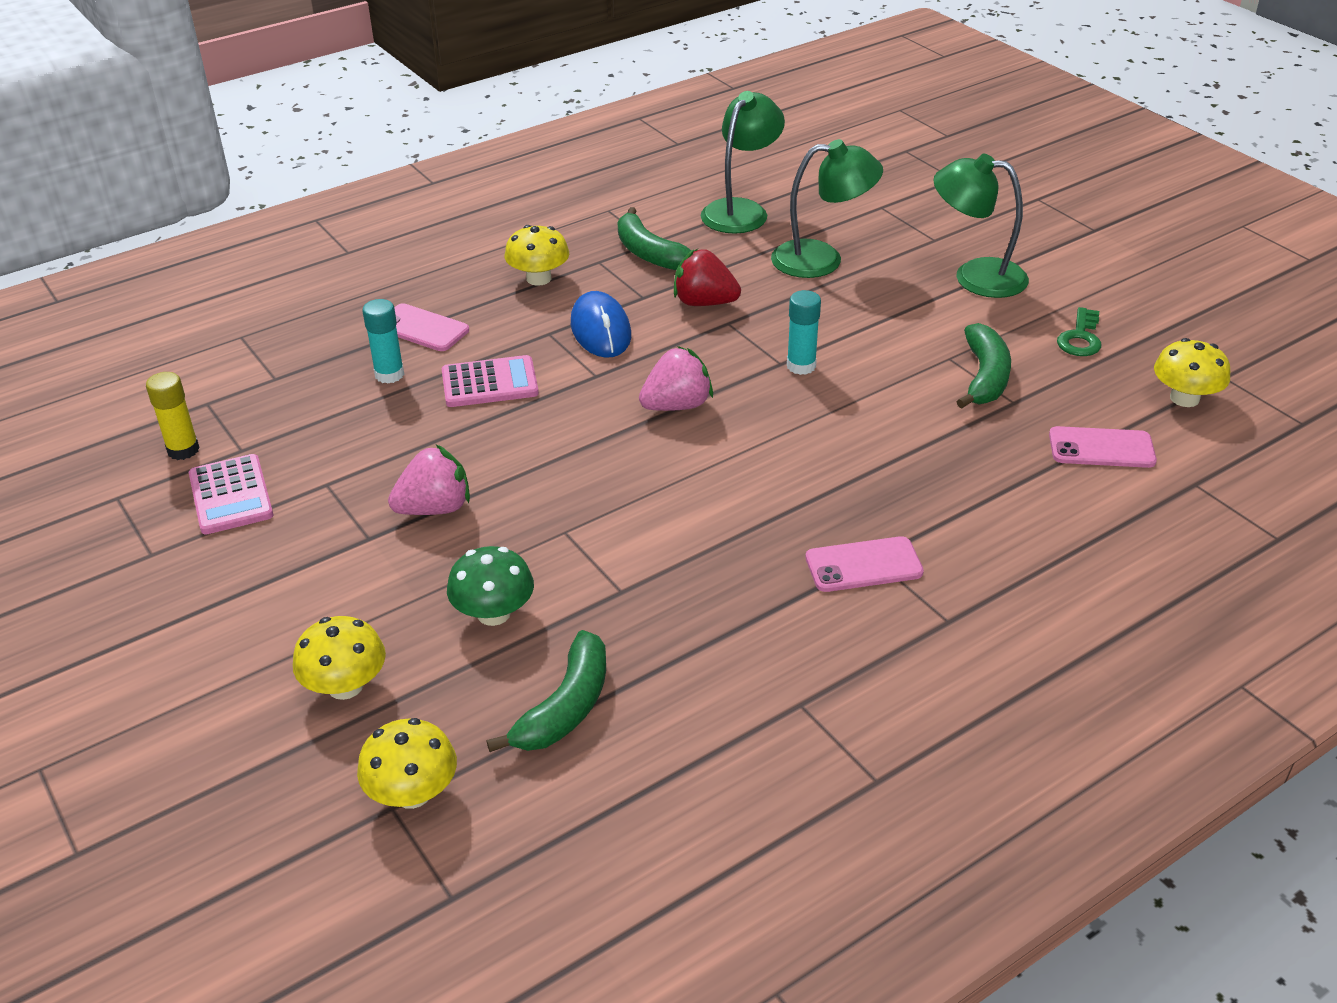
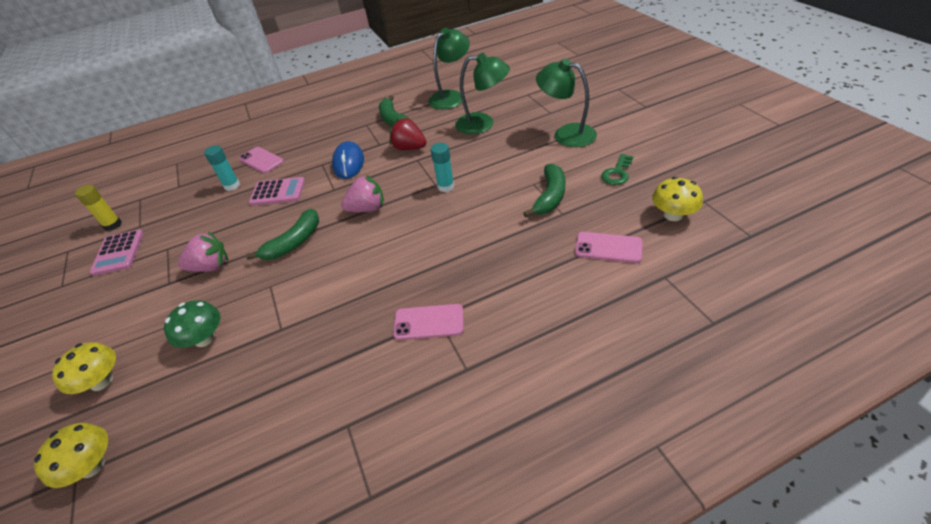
camera: 15 degrees right, 5 degrees up
(538, 278) = (332, 133): yellow mushroom -> none
(565, 707) = (208, 411): green banana -> green banana (294, 242)

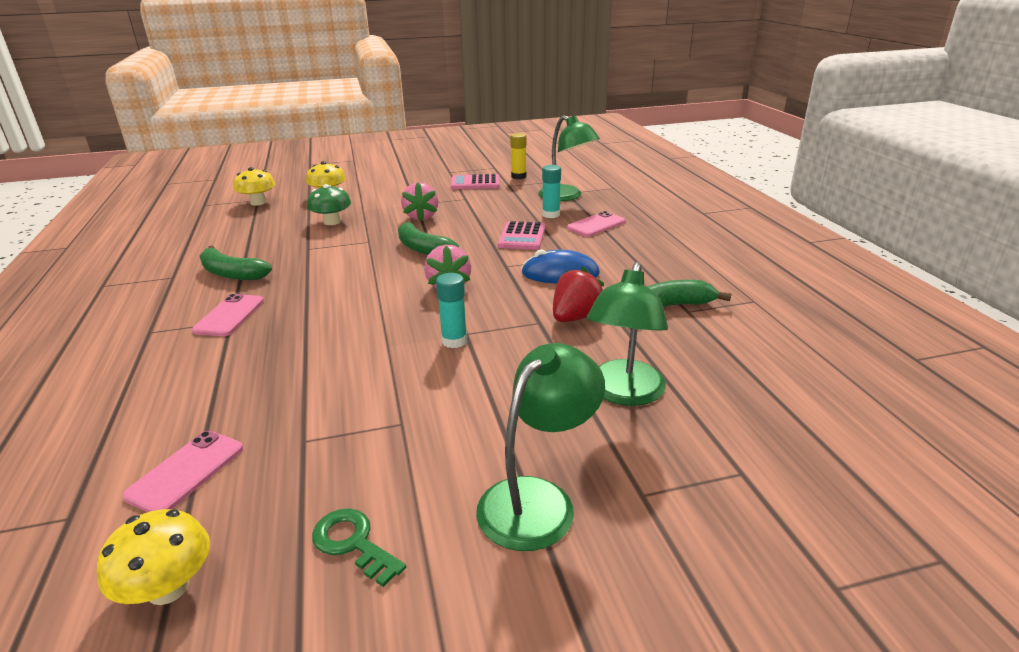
camera: 95 degrees right, 15 degrees down
(451, 96) = (744, 367): green lamp -> green lamp (566, 196)
(550, 197) = (354, 435): green banana -> green banana (231, 273)

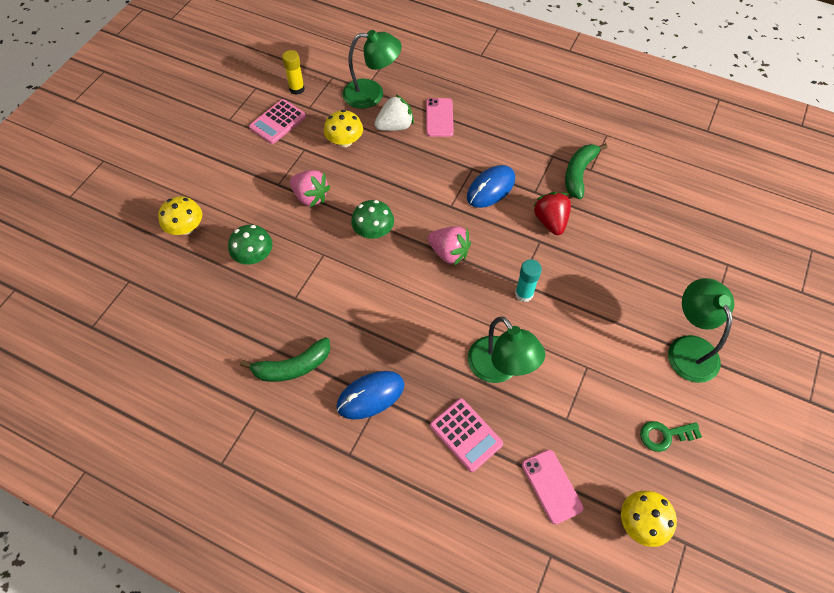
camera: 50 degrees left, 30 degrees up
(229, 315) = (370, 396): pink phone -> blue mouse
(258, 202) = (138, 284): yellow mushroom -> yellow mushroom (345, 141)
(423, 248) = (373, 231): green banana -> green mushroom
(522, 237) = (414, 167): pink calculator -> pink calculator (466, 434)
(551, 215) = (395, 126): turquoise glue stick -> white strawberry
(623, 393) = (640, 258): green lamp -> green lamp (499, 369)

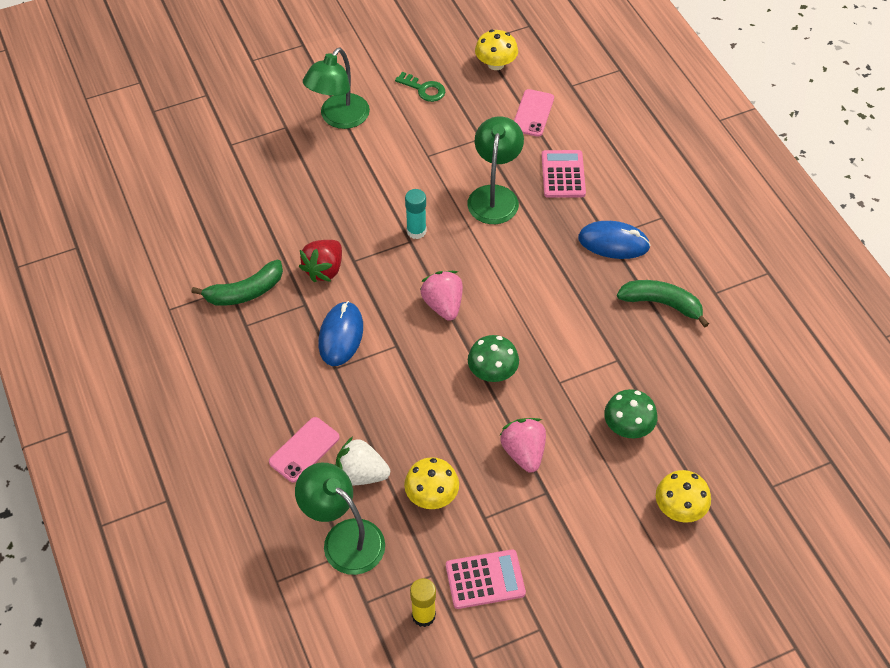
camera: 140 degrees left, 5 degrees down
(491, 188) = (341, 335): blue mouse -> blue mouse turned 75 degrees counterclockwise

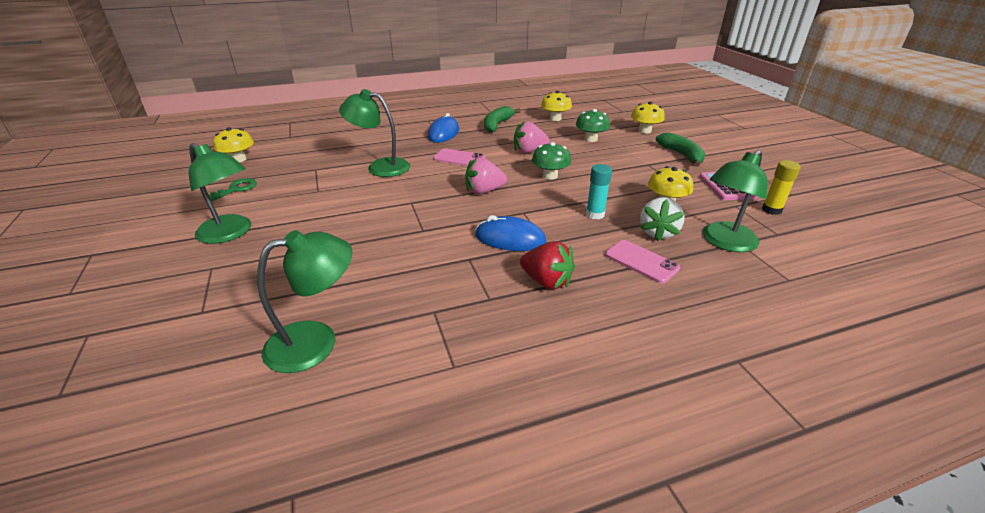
camera: 85 degrees left, 20 degrees down
(196, 222) = (316, 341): none -> green lamp
(245, 292) = (442, 299): green banana -> green banana (682, 155)
(324, 270) = (428, 246): red strawberry -> red strawberry (546, 281)
(416, 231) = (401, 199): turquoise glue stick -> turquoise glue stick (595, 214)
(523, 452) = (618, 169): pink strawberry -> pink strawberry (529, 151)
(533, 113) = (305, 149): pink phone -> pink phone (459, 158)
(563, 174) = (374, 144): pink calculator -> none
(707, 381) = (555, 118): none -> yellow mushroom

